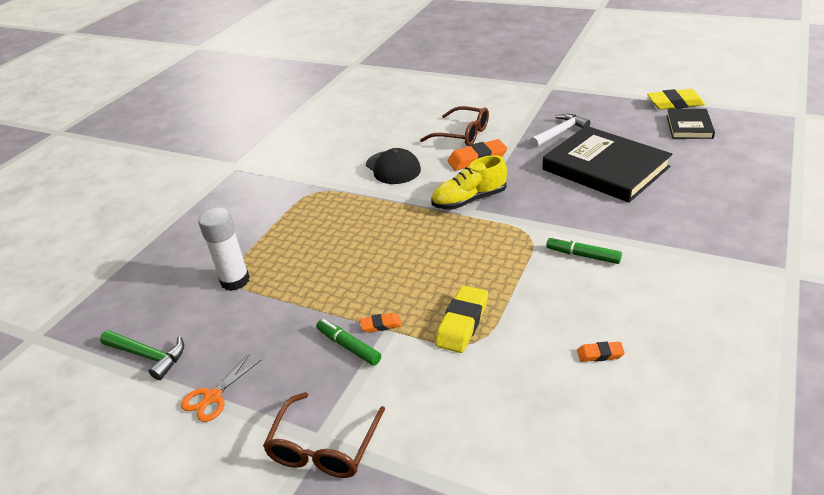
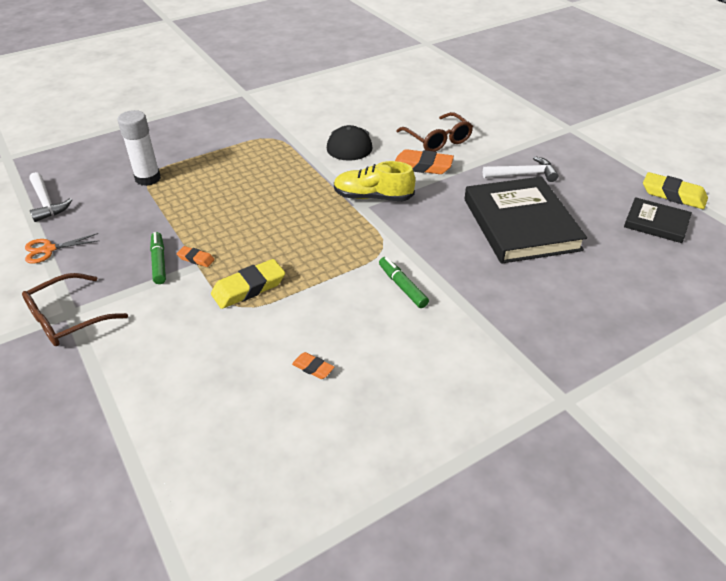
camera: 30 degrees right, 5 degrees up
(148, 356) = (46, 203): green hammer -> white hammer
(689, 126) = (656, 223): black book -> black book turned 75 degrees clockwise

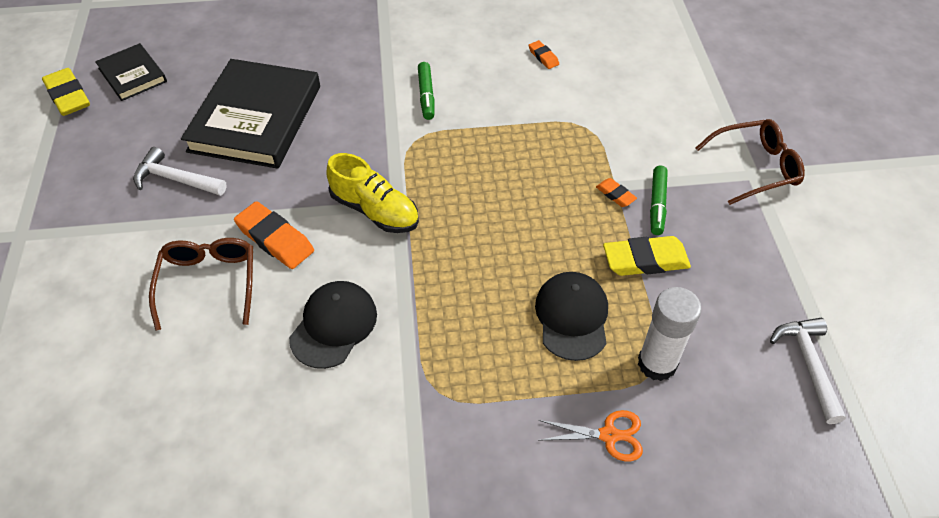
camera: 155 degrees left, 10 degrees up
(48, 249) = (790, 270): orange scissors -> orange scissors (609, 435)
(207, 183) = (572, 317): none -> black cap
(249, 288) = (570, 142): yellow eraser -> yellow eraser (645, 260)

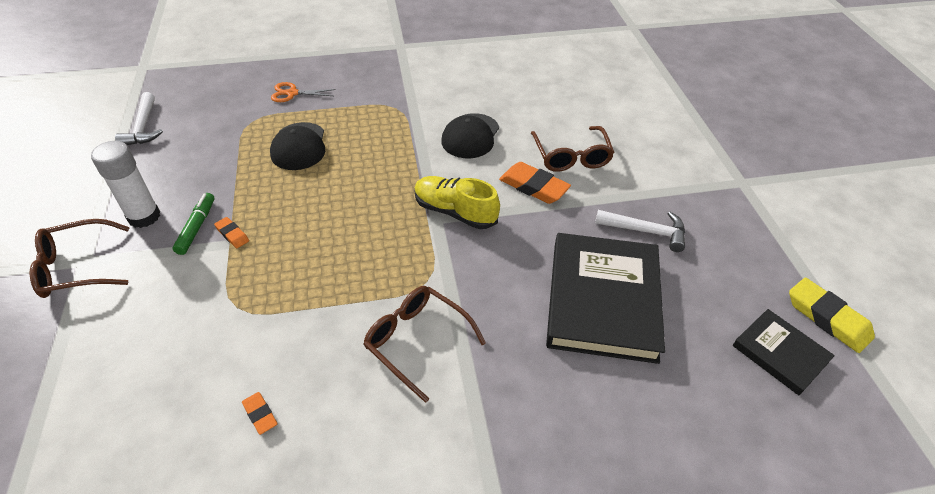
camera: 175 degrees right, 5 degrees down
(426, 95) = (416, 341): green marker -> brown glasses
(645, 260) = (228, 183): yellow eraser -> none
(657, 363) = (248, 124): white glue stick -> white glue stick (144, 216)

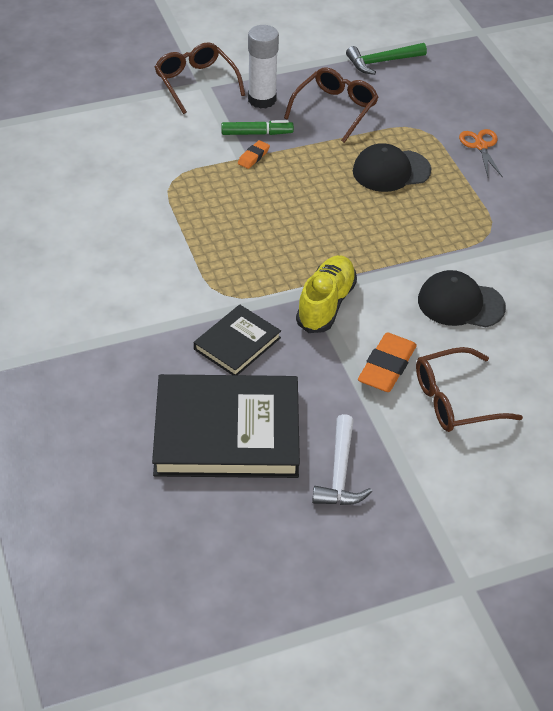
camera: 80 degrees right, 0 degrees up
(143, 127) = (381, 62): white hammer -> green hammer
(260, 414) = (72, 218): orange eraser -> none
(416, 341) = (153, 297): brown glasses -> brown glasses (335, 109)
(780, 353) = (181, 585): black book -> black book (237, 343)
(827, 318) = (239, 643): yellow eraser -> none

